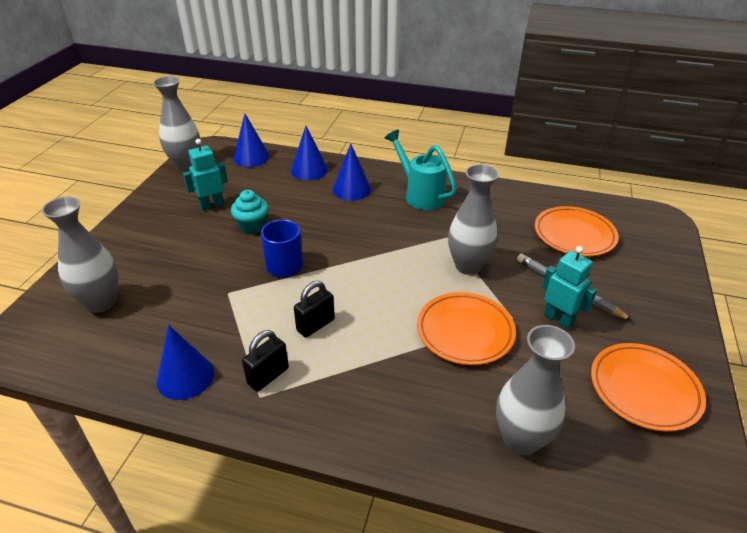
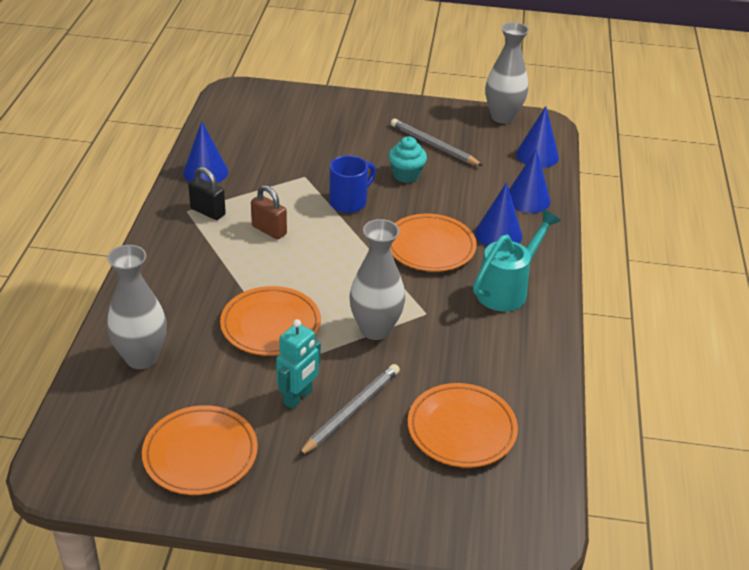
camera: 80 degrees right, 0 degrees up
(101, 302) = (282, 117): grey vase -> none
(212, 205) = (434, 145): turquoise robot -> grey pencil
(315, 325) = (269, 230): black padlock -> brown padlock
(362, 225) = (430, 247): none -> orange plate

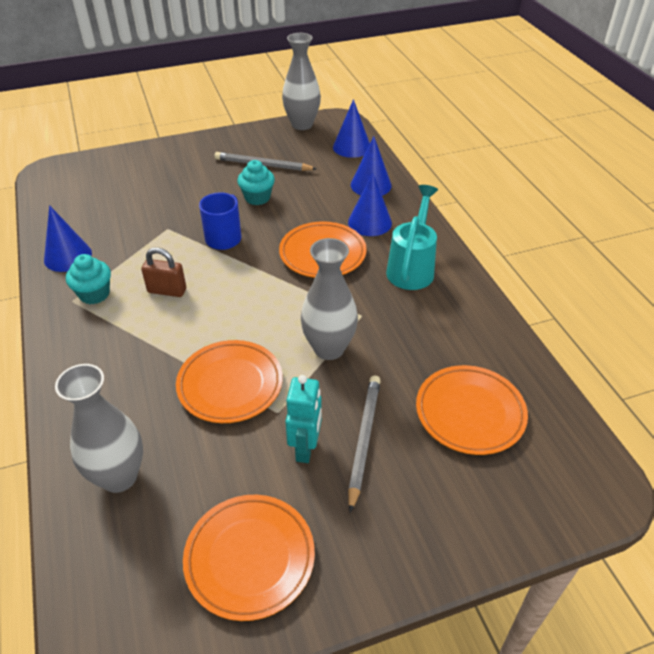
camera: 25 degrees left, 5 degrees up
(208, 212) = (94, 294): black padlock -> turquoise cupcake

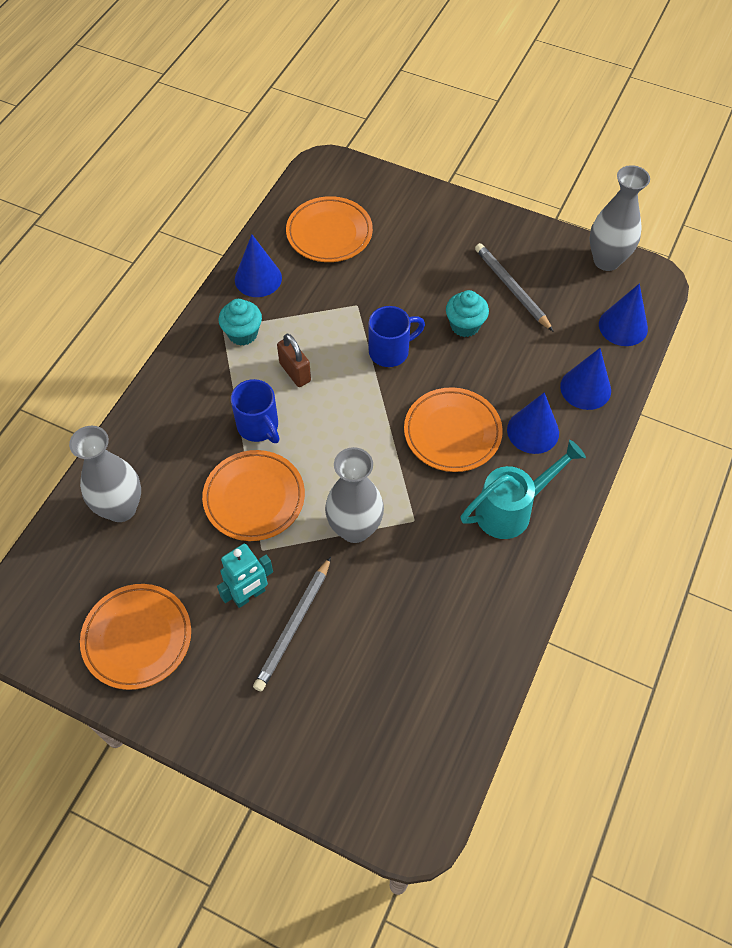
camera: 45 degrees right, 15 degrees up
(178, 339) = (259, 427): none -> blue mug
(364, 440) = (294, 626): grey pencil -> grey pencil turned 150 degrees clockwise
(470, 413) = (393, 677): orange plate -> orange plate (329, 233)

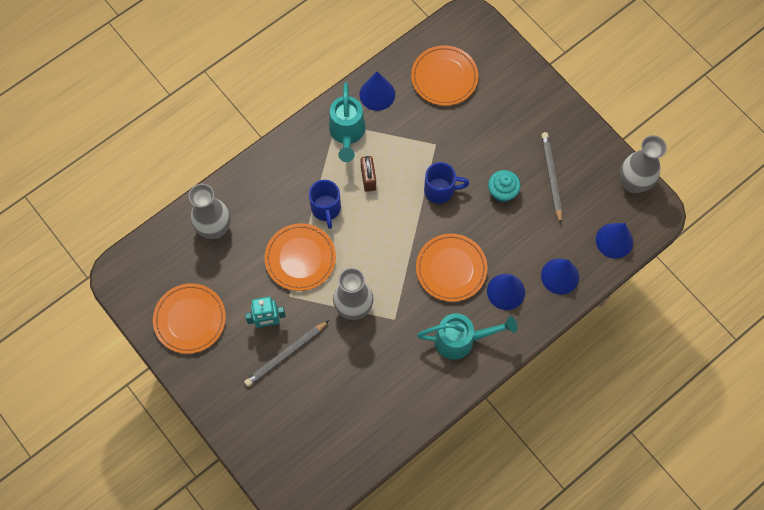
camera: 25 degrees right, 10 degrees up
(243, 334) = (347, 134): turquoise cupcake -> turquoise watering can

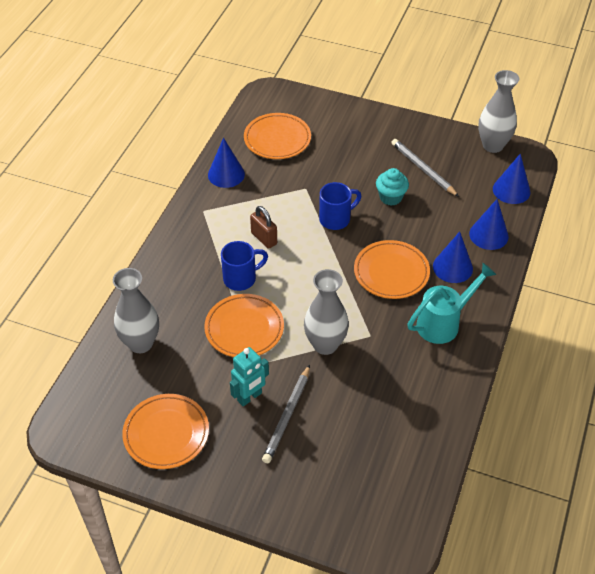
camera: 30 degrees left, 20 degrees down
(326, 209) = (241, 278): blue mug -> blue mug turned 75 degrees counterclockwise
(347, 134) = (219, 214): turquoise watering can -> none

